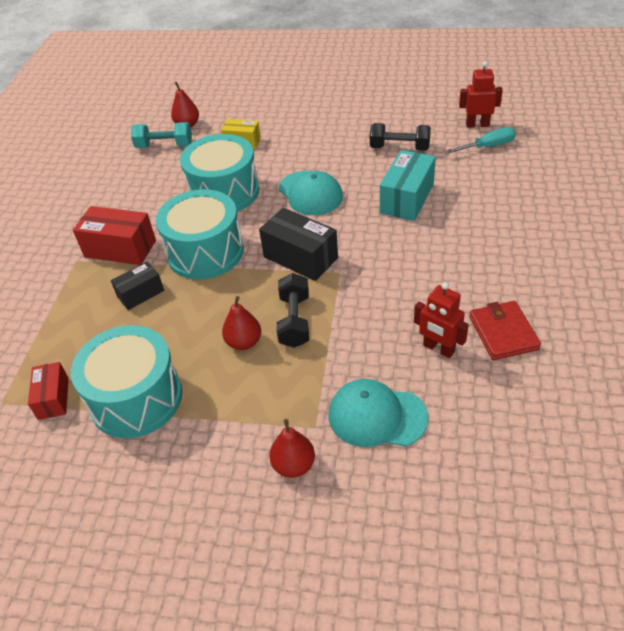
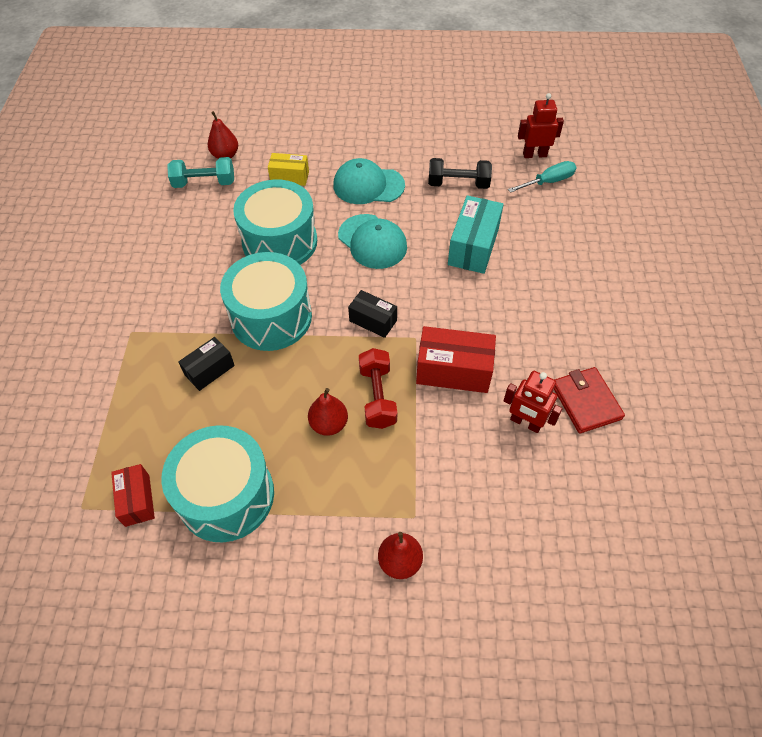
camera: 10 degrees left, 10 degrees up
(120, 248) = (177, 315): red box -> red box (453, 370)
(294, 321) = (377, 396): black dumbbell -> red dumbbell
(300, 257) = (373, 321): black box -> black box, size x0.61
(377, 416) = (474, 502): turquoise cap -> turquoise cap (368, 185)

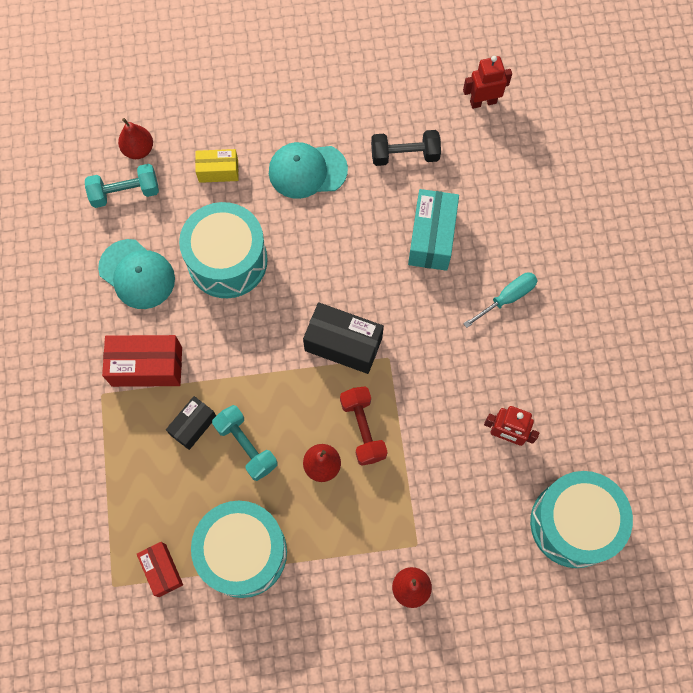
camera: 10 degrees left, 15 degrees up
(257, 395) = (246, 446): none -> turquoise dumbbell
(271, 317) = (240, 355): turquoise drum -> turquoise drum (573, 523)
(372, 241) = (325, 246): turquoise cap -> turquoise cap (137, 274)
(373, 321) = (343, 344): black box -> black box, size x1.63
(453, 370) = (431, 389): red box -> red box (147, 366)
(548, 182) = (501, 139): turquoise screwdriver -> turquoise screwdriver (507, 298)
(586, 402) = (559, 404): red wallet -> none

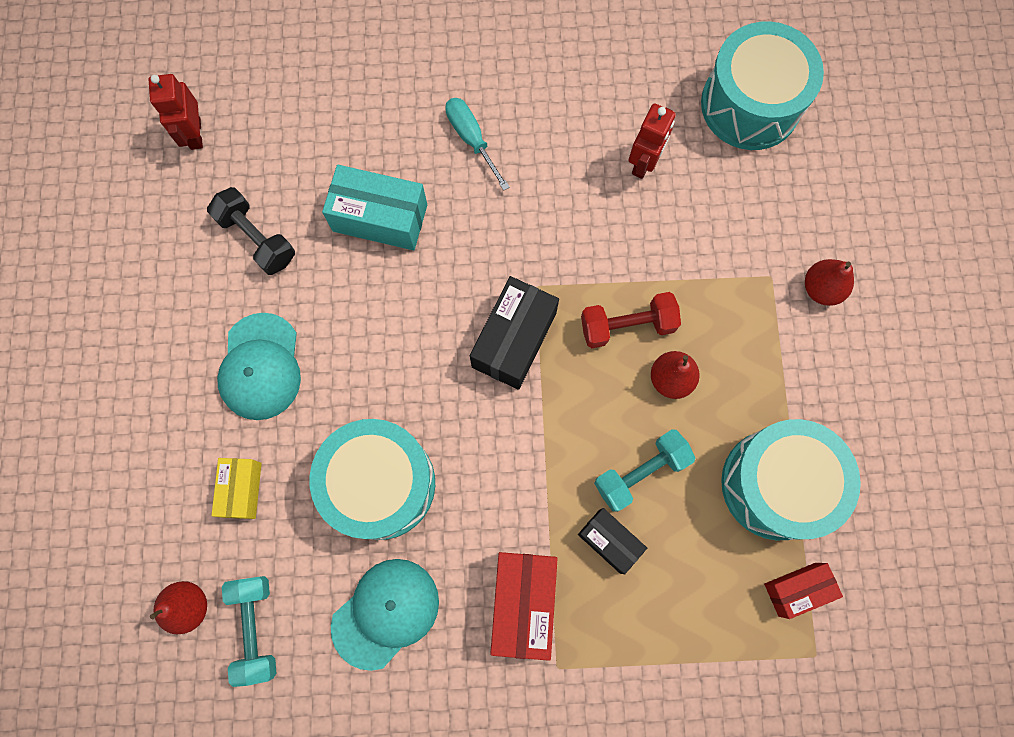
camera: 85 degrees left, 5 degrees up
(404, 155) = (257, 238): black dumbbell -> black dumbbell turned 45 degrees counterclockwise

